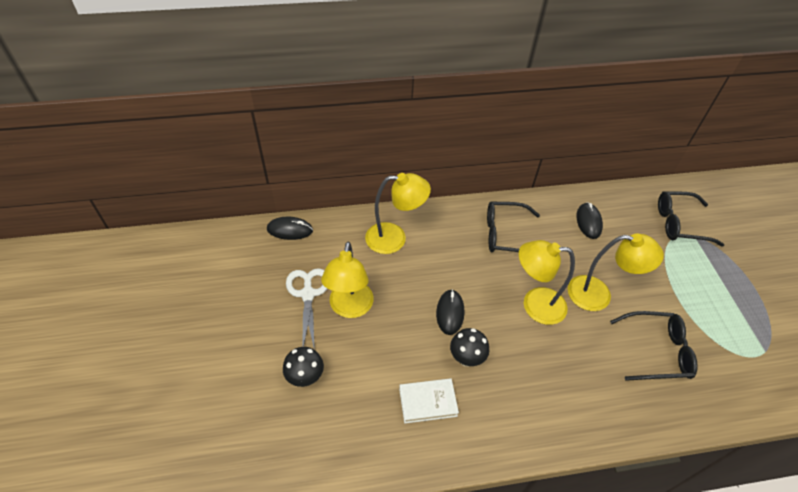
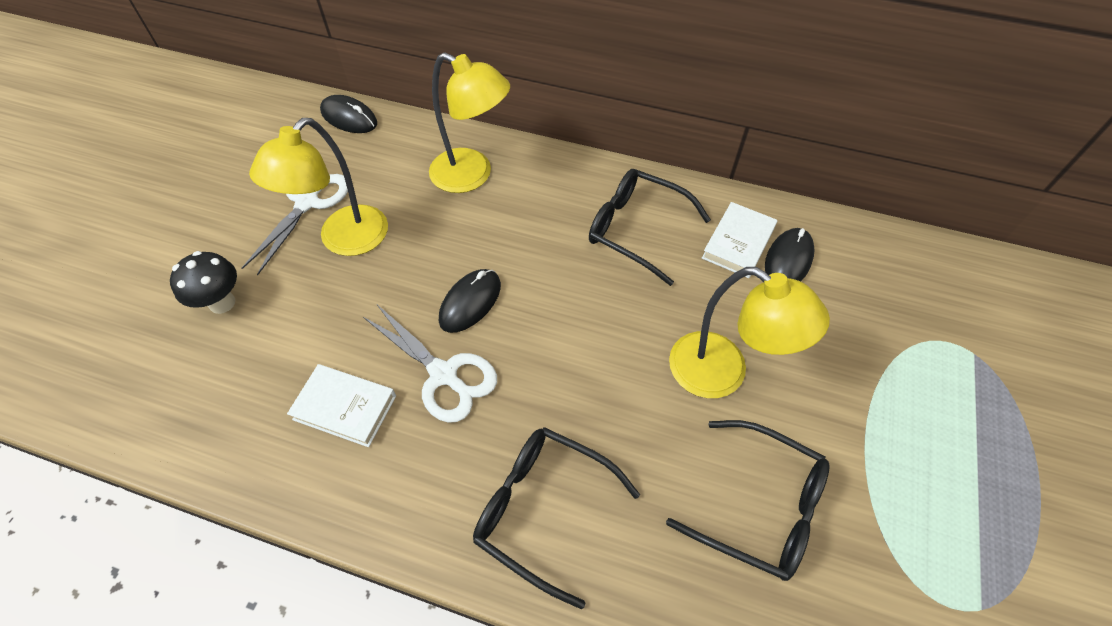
camera: 30 degrees right, 5 degrees up
(466, 359) = (443, 374): black mushroom -> white scissors
(534, 305) = (605, 344): yellow lamp -> none
(560, 222) = (738, 243): none -> white book
(680, 223) = (959, 324): black glasses -> black glasses (543, 510)

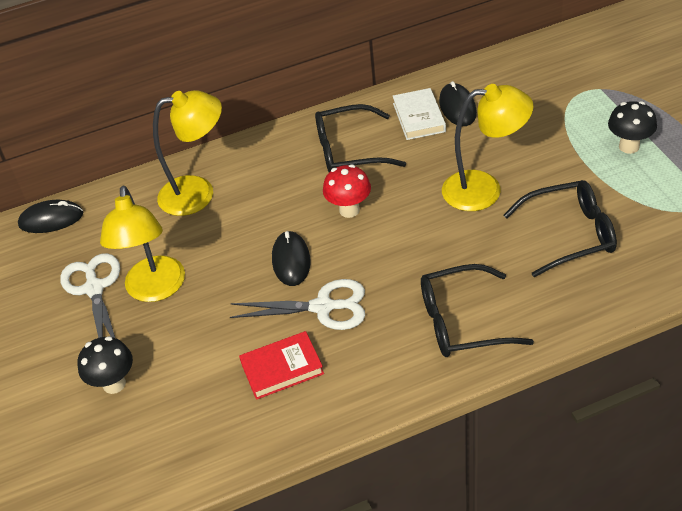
camera: 35 degrees left, 10 degrees down
(345, 407) = (282, 368): white book -> red book
(572, 291) = (349, 210): none -> red mushroom
(940, 453) = (629, 146): none -> black mushroom

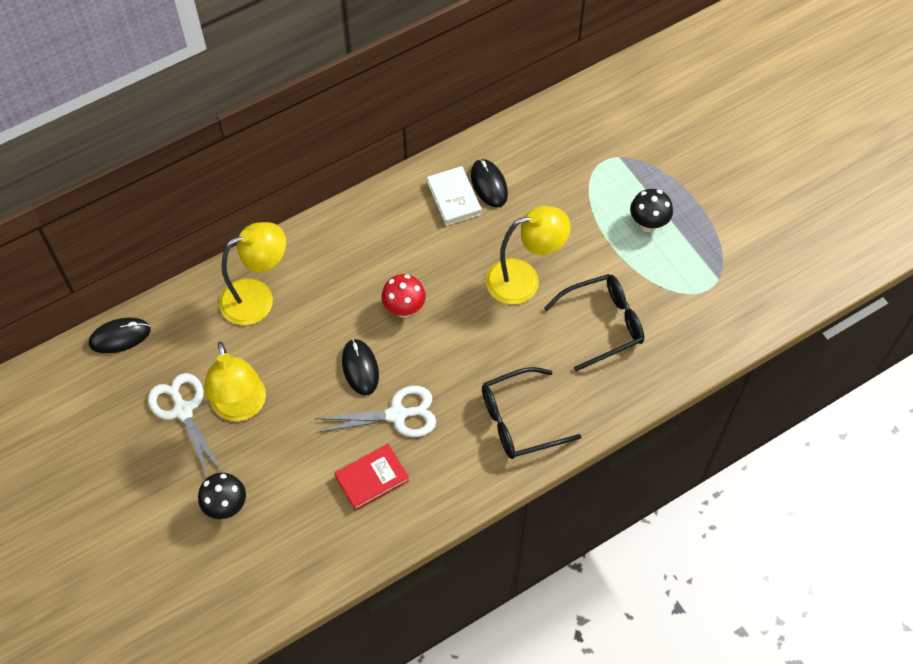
camera: 15 degrees left, 15 degrees up
(349, 151) = (393, 241): black glasses -> none

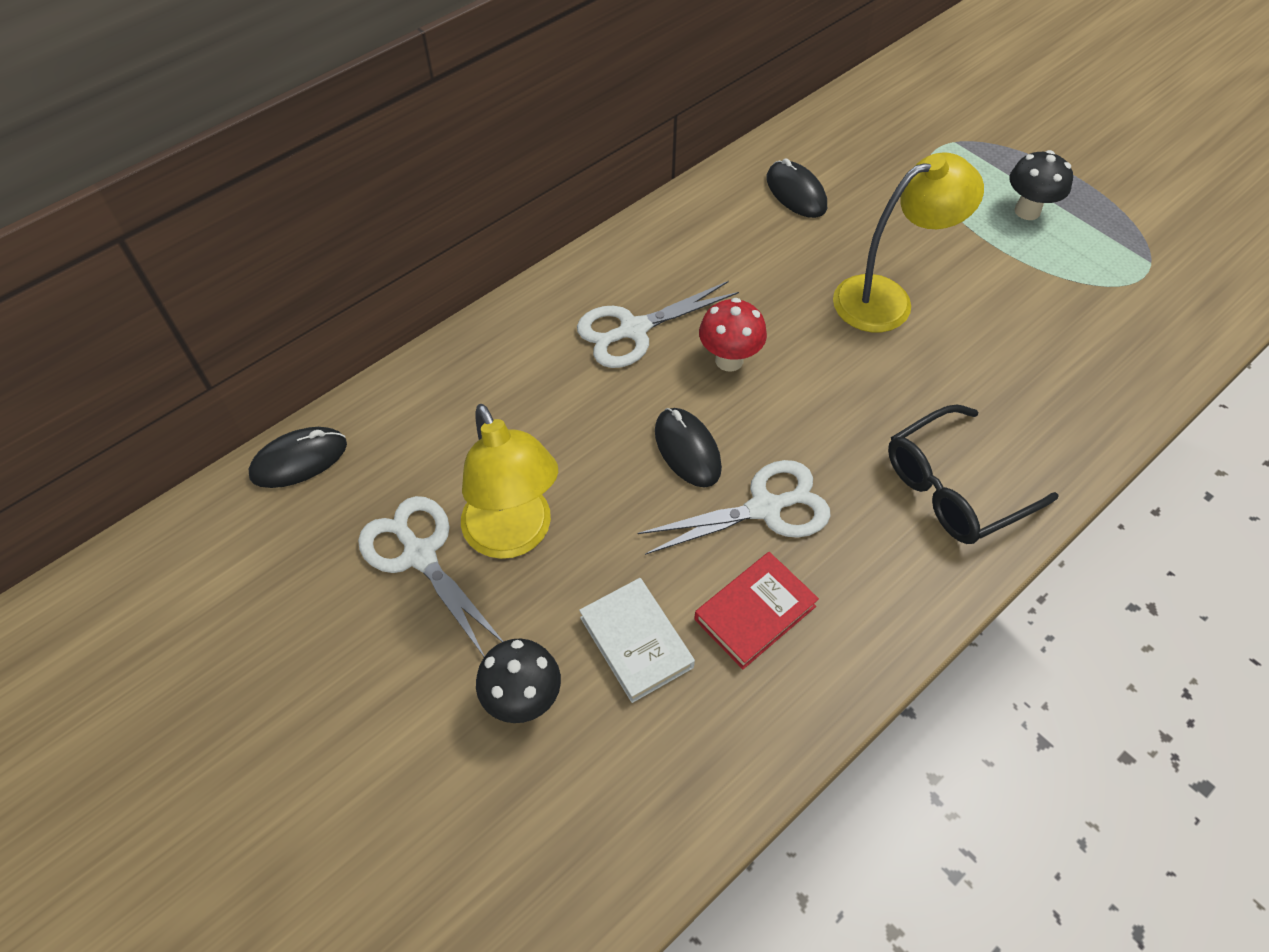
camera: 10 degrees left, 5 degrees down
(258, 298) = (506, 375): yellow lamp -> none
(348, 277) = (633, 330): none -> white scissors
(454, 198) = (754, 214): white book -> white book (636, 642)
(602, 324) = (1020, 339): black glasses -> none

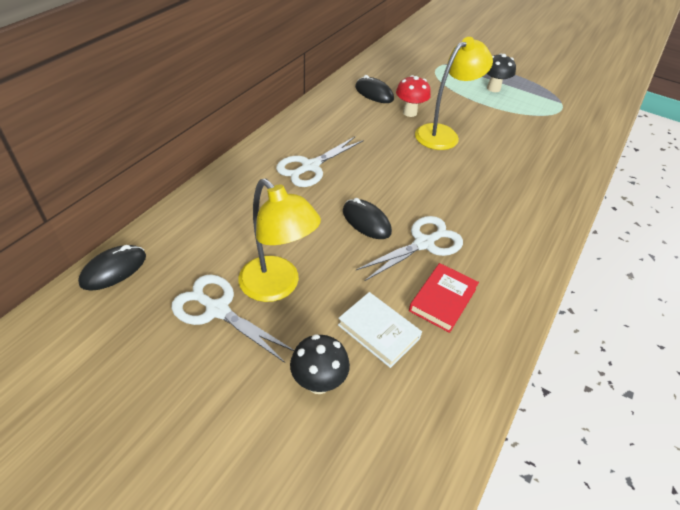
camera: 20 degrees left, 10 degrees down
(729, 360) = (371, 174): red mushroom -> red mushroom (409, 112)
(954, 487) = (520, 215): black glasses -> none

